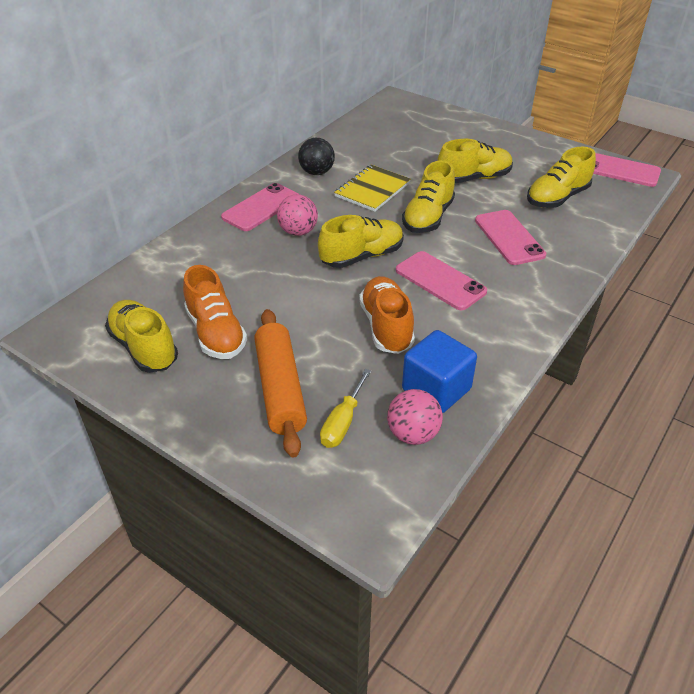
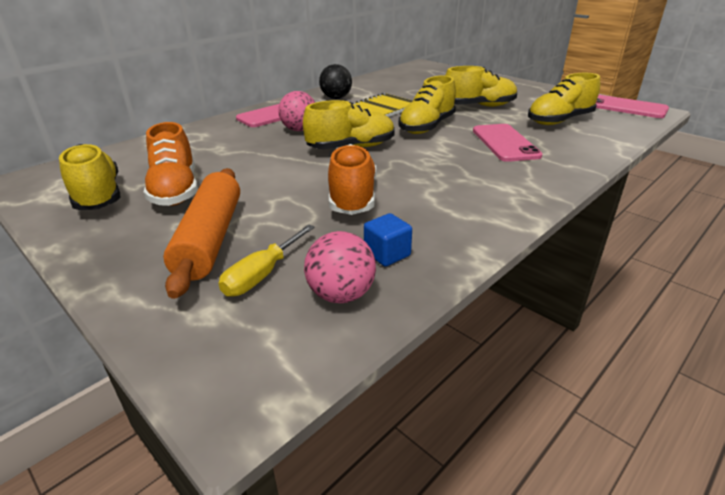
camera: 10 degrees right, 10 degrees down
(436, 390) = (387, 254): blue cube -> blue cube, size x0.56
(440, 281) = (423, 168): pink phone -> none

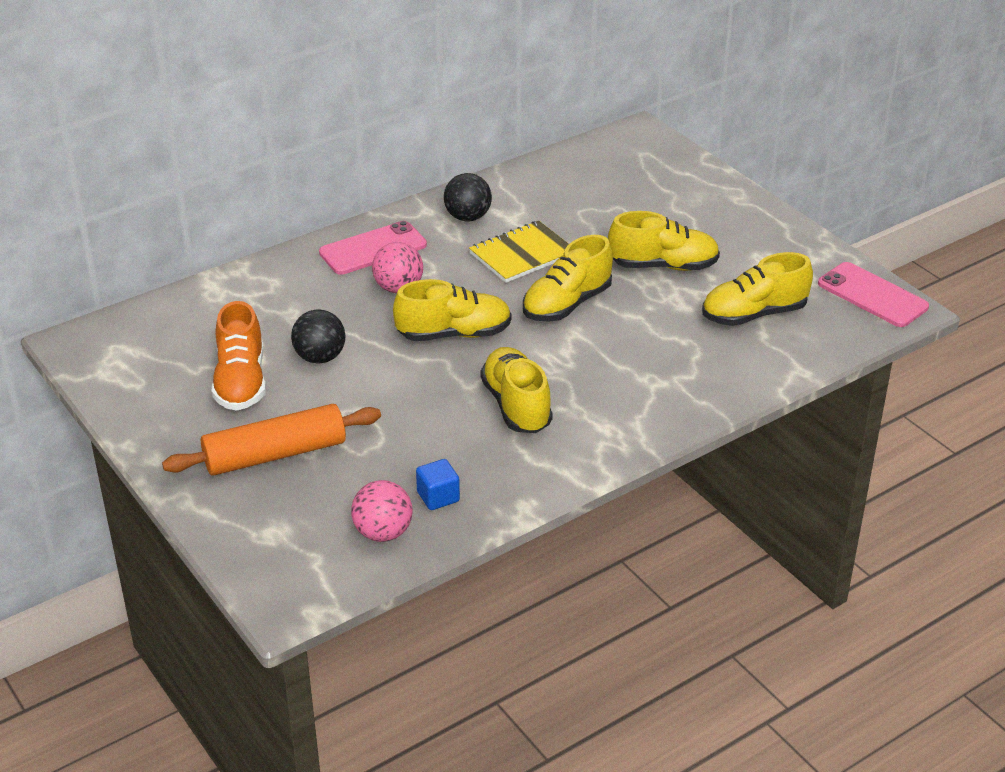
camera: 10 degrees right, 5 degrees up
(98, 196) = (160, 380): yellow shoe -> yellow shoe (516, 406)
(211, 238) = (275, 454): orange rolling pin -> orange rolling pin turned 60 degrees clockwise
(245, 169) = (320, 357): none -> black ball
(262, 275) = (318, 503): yellow screwdriver -> none
(352, 197) = (429, 419): orange shoe -> none
(505, 143) = (650, 351): pink phone -> none

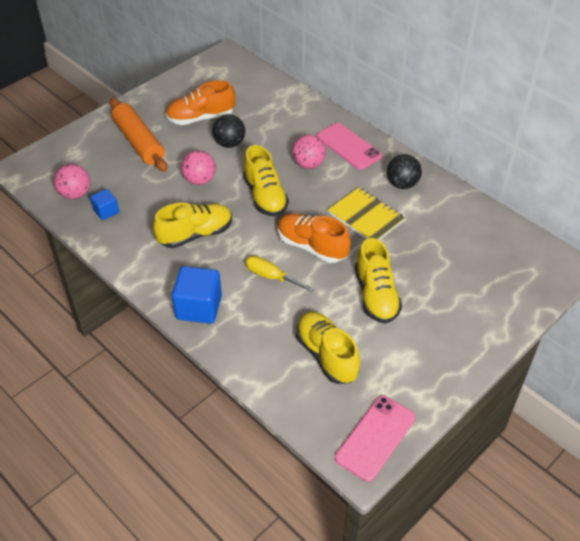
camera: 80 degrees right, 10 degrees up
(396, 394) = (199, 180): none -> pink ball
(567, 304) = (312, 246): yellow shoe -> orange shoe
(615, 344) = (271, 277): none -> yellow screwdriver
(660, 412) = (199, 307): none -> blue cube

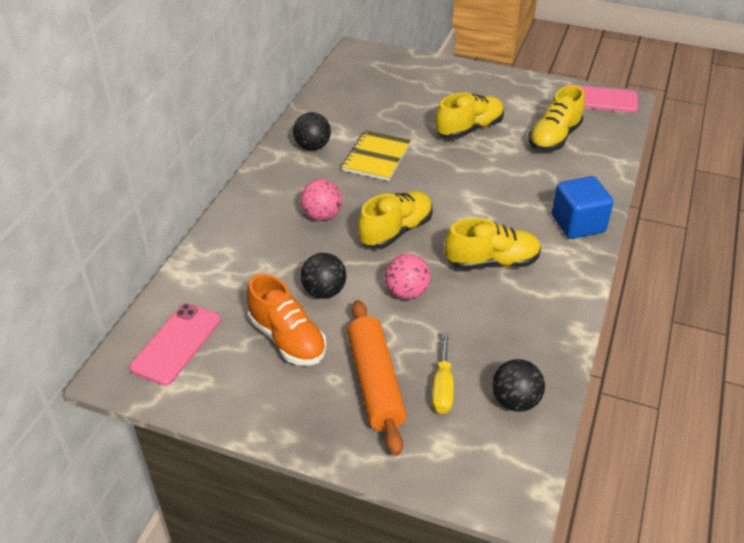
camera: 115 degrees left, 5 degrees down
(75, 194) = (515, 401): pink ball -> black ball
(106, 211) = (519, 353): blue cube -> none
(139, 142) = (375, 382): orange rolling pin -> orange rolling pin turned 45 degrees counterclockwise
(195, 234) = (492, 262): yellow shoe -> yellow shoe turned 135 degrees clockwise
(271, 277) = (501, 192): yellow screwdriver -> yellow screwdriver (442, 387)
(312, 246) = (442, 178): orange shoe -> none
(348, 146) = (273, 195): pink phone -> pink phone (176, 344)

